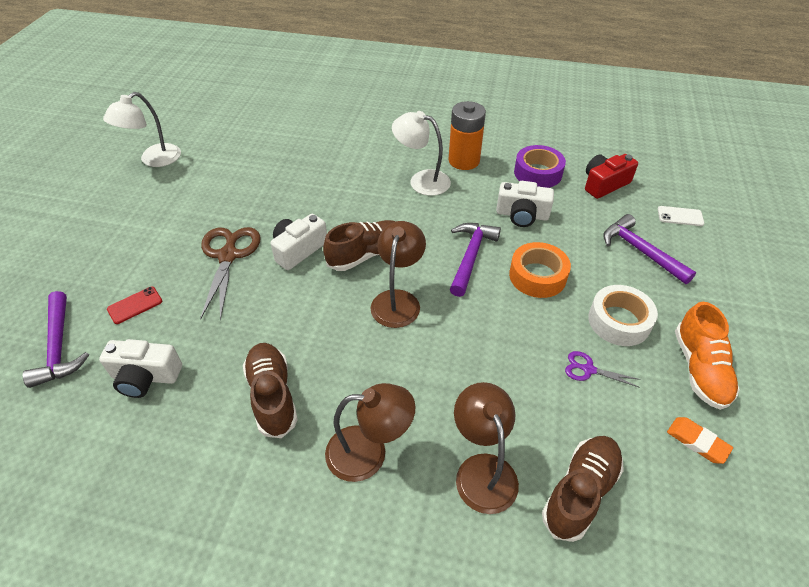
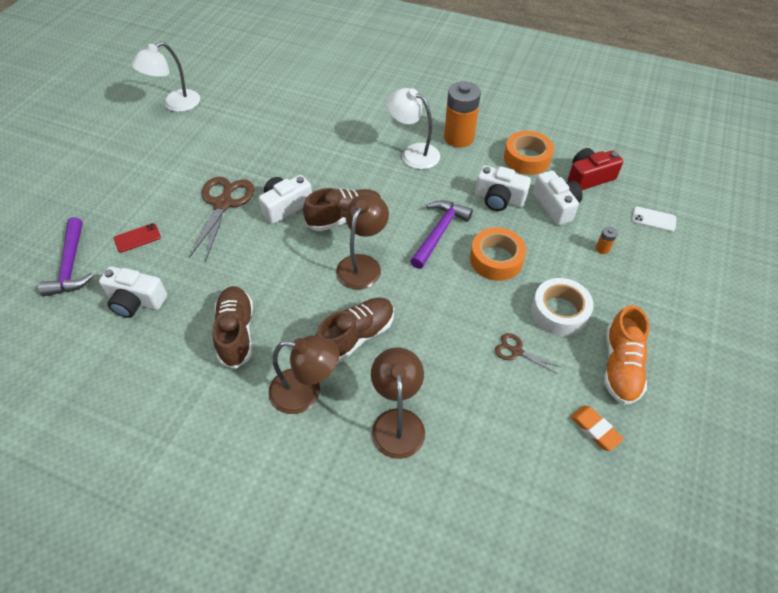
camera: 10 degrees right, 5 degrees up
(537, 173) = (527, 158): purple tape -> orange tape
(580, 492) = (476, 454): brown shoe -> brown shoe (357, 336)
(581, 215) = (556, 206): none -> white camera
(588, 369) = (516, 351): purple scissors -> brown scissors
(640, 251) = (602, 249): purple hammer -> orange battery

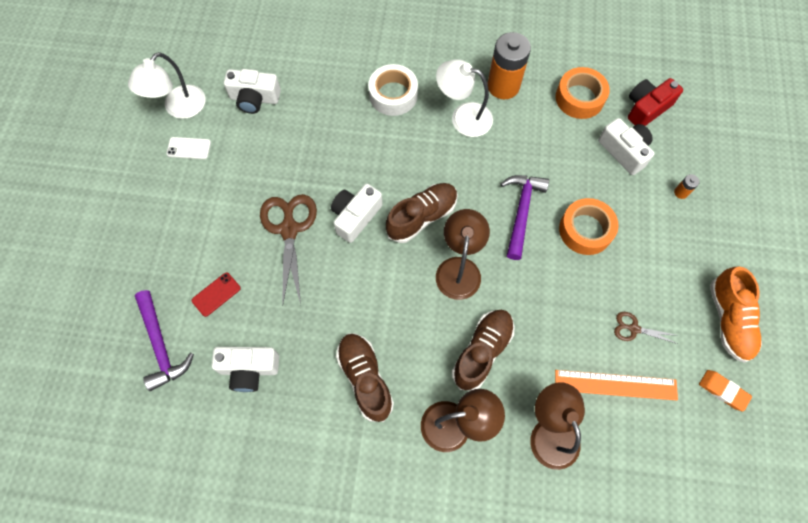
camera: 15 degrees left, 15 degrees up
(480, 396) = (615, 385): none -> orange ruler
(499, 199) = (567, 155): white camera -> white camera (254, 98)
(559, 312) = (660, 275): white tape -> white tape (393, 95)
(653, 219) = (719, 146): white phone -> white phone (189, 148)

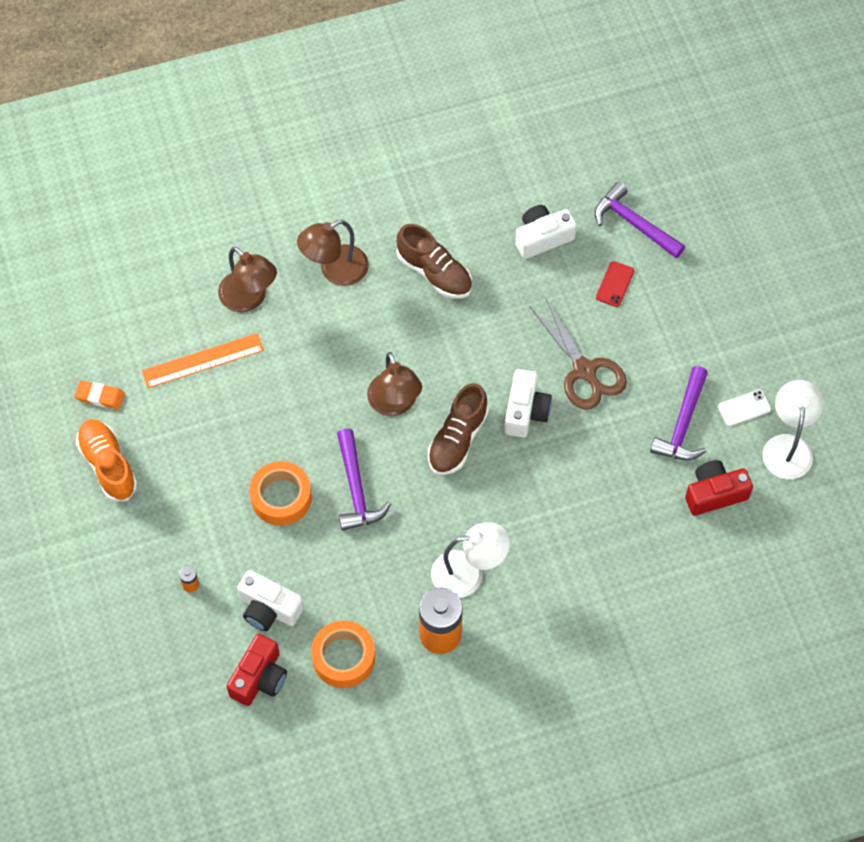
camera: 155 degrees right, 5 degrees down
(242, 156) = (683, 424): none -> purple hammer
(254, 98) = (714, 494): white camera -> red camera
(393, 95) = (562, 566): white tape -> none
(482, 351) = (338, 338): brown shoe -> none
(633, 329) = (200, 418): brown scissors -> none

